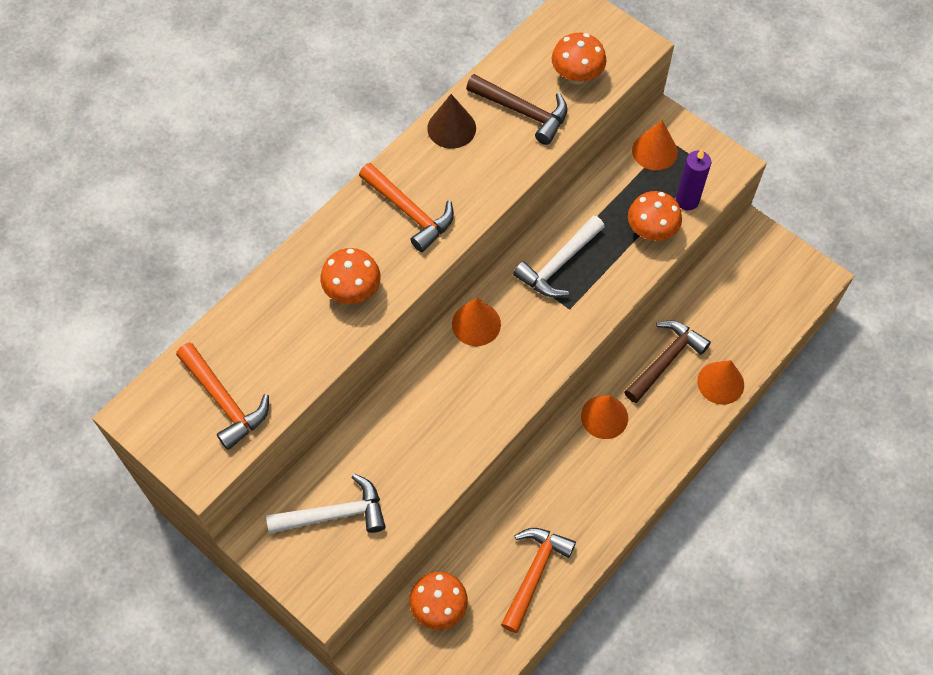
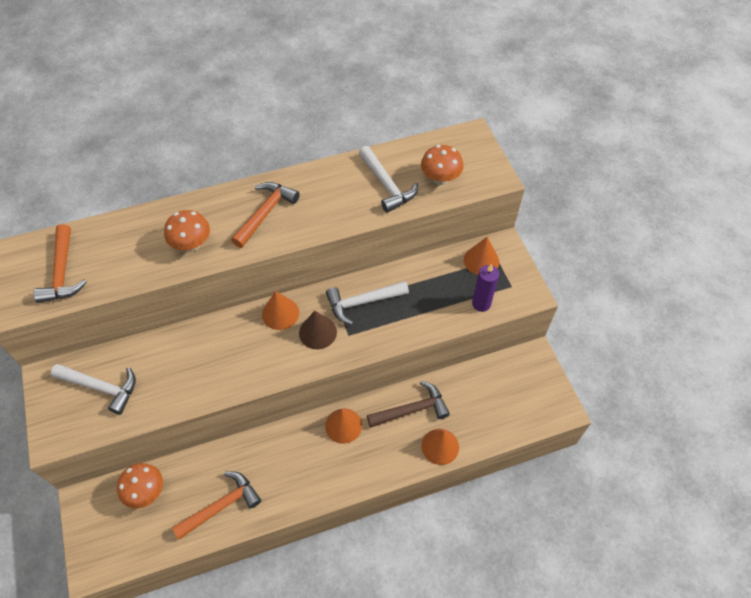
camera: 30 degrees right, 5 degrees down
(409, 212) = (265, 213): orange hammer -> orange hammer turned 135 degrees counterclockwise
(451, 128) = (332, 174): brown cone -> brown cone (318, 332)
(523, 112) = (387, 185): brown hammer -> white hammer
(651, 231) = (441, 311): orange mushroom -> none

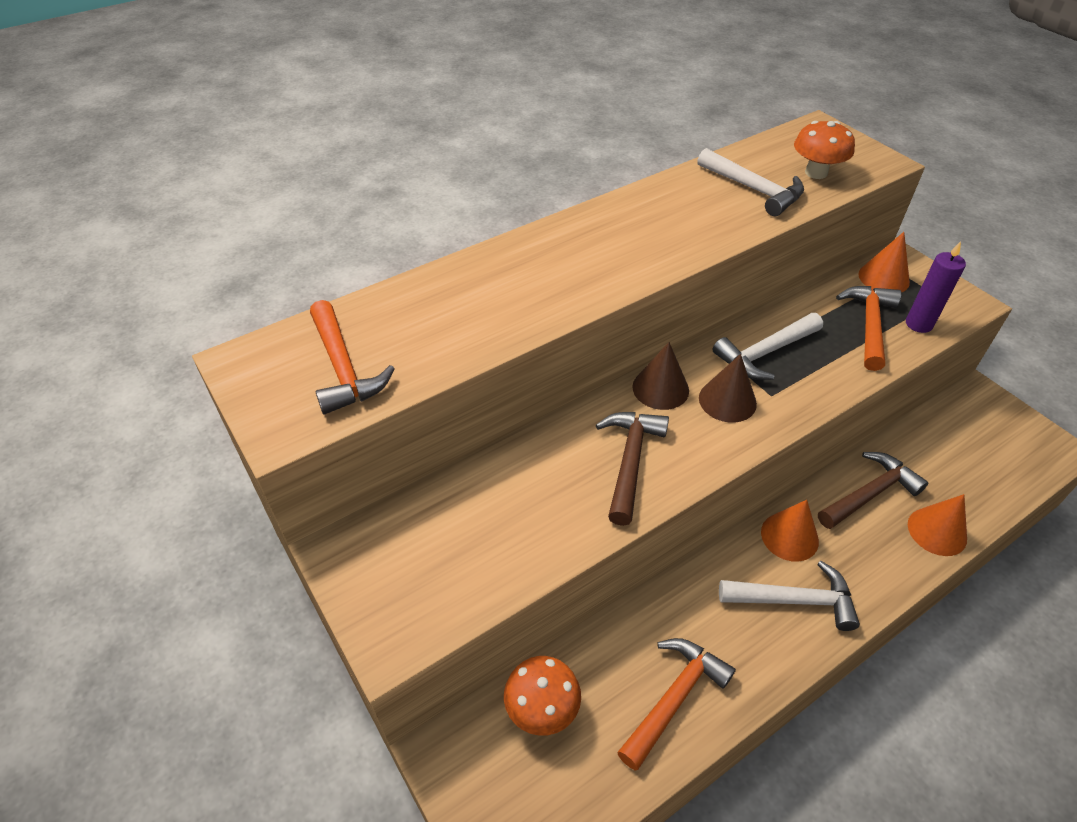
camera: 15 degrees left, 10 degrees down
(101, 387) = (439, 545): white hammer -> white hammer (794, 600)
(192, 244) = (528, 297): orange mushroom -> none
(235, 360) = (630, 461): none -> brown hammer
(265, 213) = (612, 245): orange hammer -> orange hammer (869, 325)
(280, 313) = (660, 388): orange cone -> brown cone

